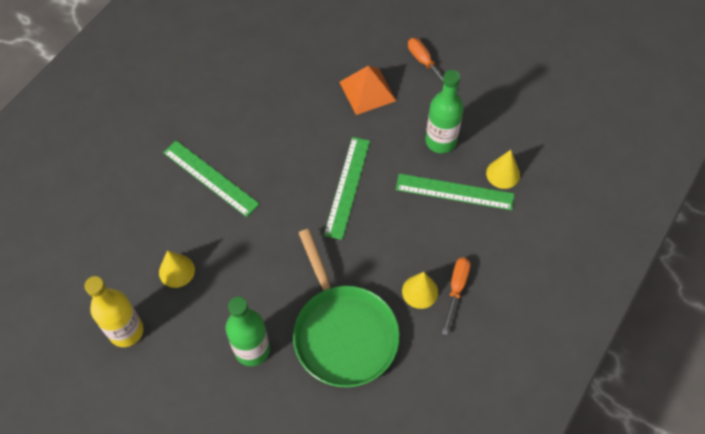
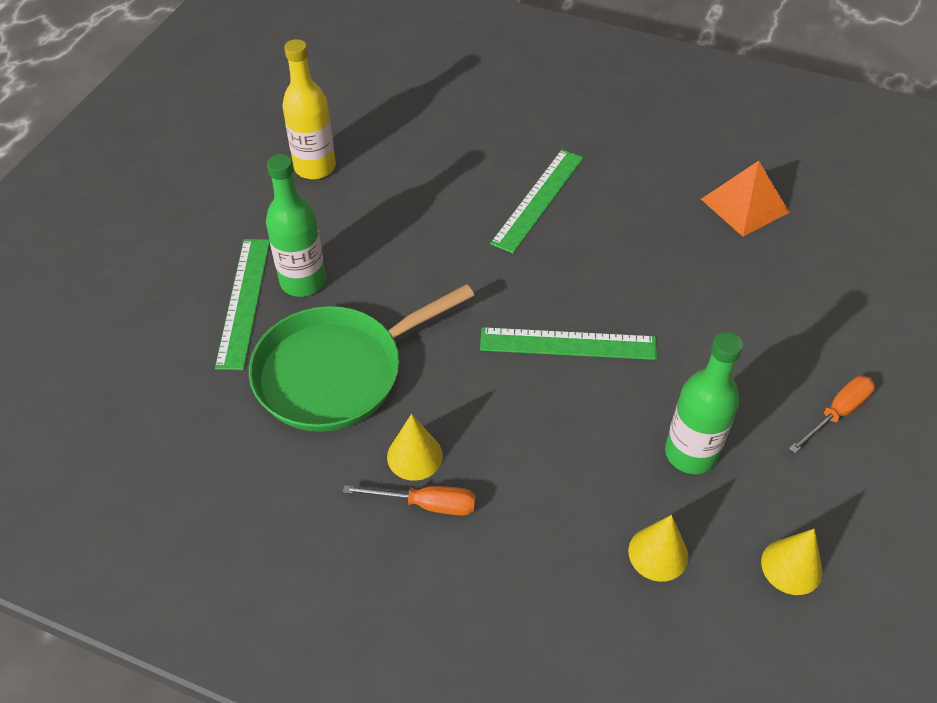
camera: 80 degrees right, 10 degrees down
(176, 271) = (399, 194): yellow cone -> yellow cone (791, 566)
(367, 91) = (746, 344): orange pyramid -> orange pyramid (744, 205)
(454, 192) = (600, 483): green ruler -> green ruler (243, 301)

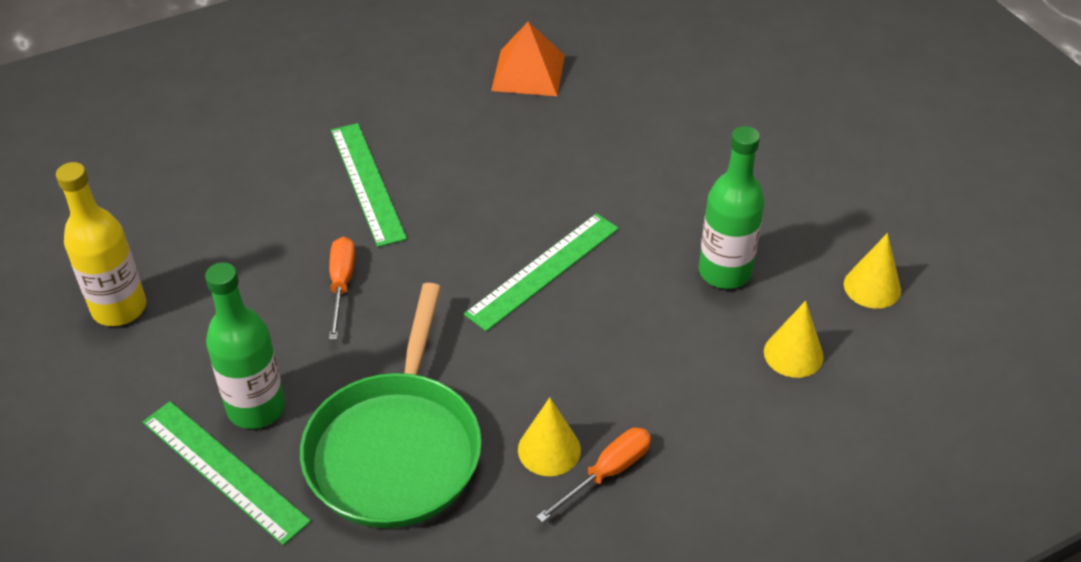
camera: 50 degrees left, 5 degrees down
(837, 413) = (771, 168): orange screwdriver -> orange screwdriver (341, 285)

